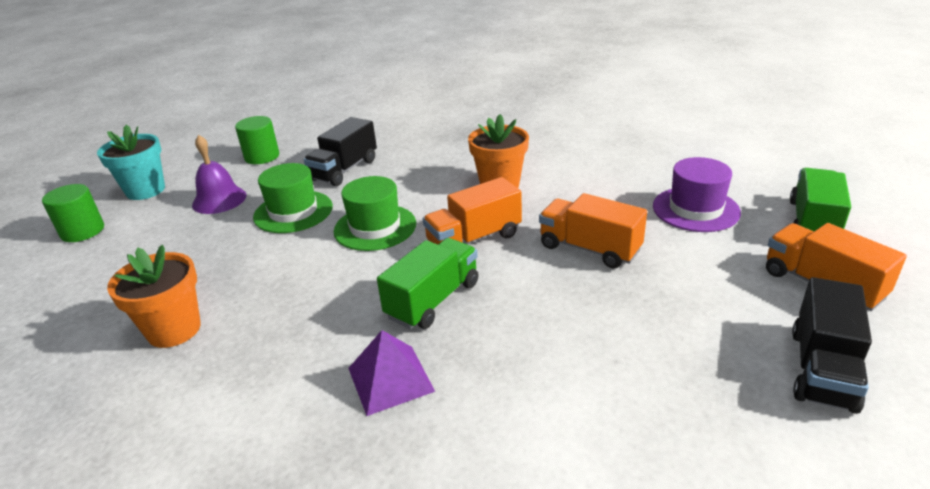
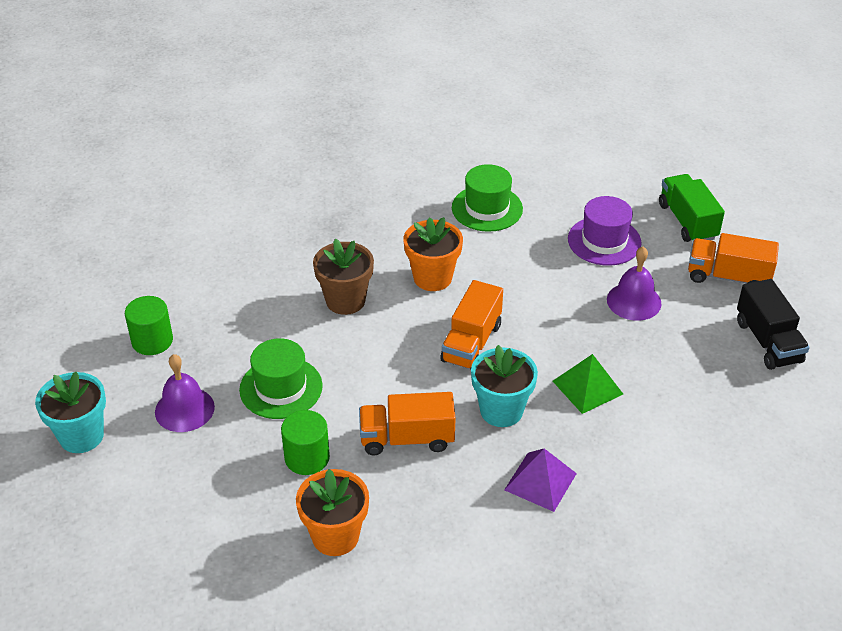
camera: 40 degrees left, 10 degrees up
(82, 231) = (90, 508): green cylinder -> green cylinder (307, 458)
(344, 170) = (267, 320): black truck -> none
(375, 227) = (378, 369): green hat -> green hat (487, 208)
(413, 177) = (345, 301): none -> brown flower pot
(433, 300) = (501, 410): green truck -> turquoise flower pot
(541, 318) = (587, 387): none -> green pyramid
(589, 248) = (564, 313): orange truck -> orange truck (407, 439)
(677, 266) = (634, 301): none -> purple bell

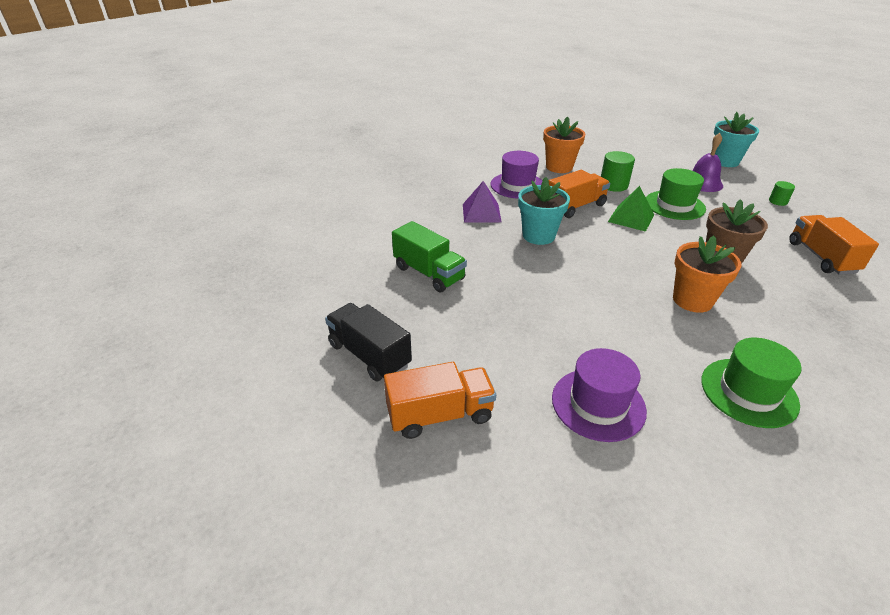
camera: 150 degrees right, 5 degrees down
(152, 341) = (778, 201): green cylinder -> green cylinder, size x0.58
(442, 518) = (517, 185): none -> purple hat
(471, 343) = (603, 265): orange truck -> orange truck (821, 257)
(587, 387) = (496, 266): green pyramid -> green pyramid (631, 218)
(634, 301) = (514, 346): purple bell -> none
(687, 221) = (532, 482): green truck -> green truck (429, 273)

